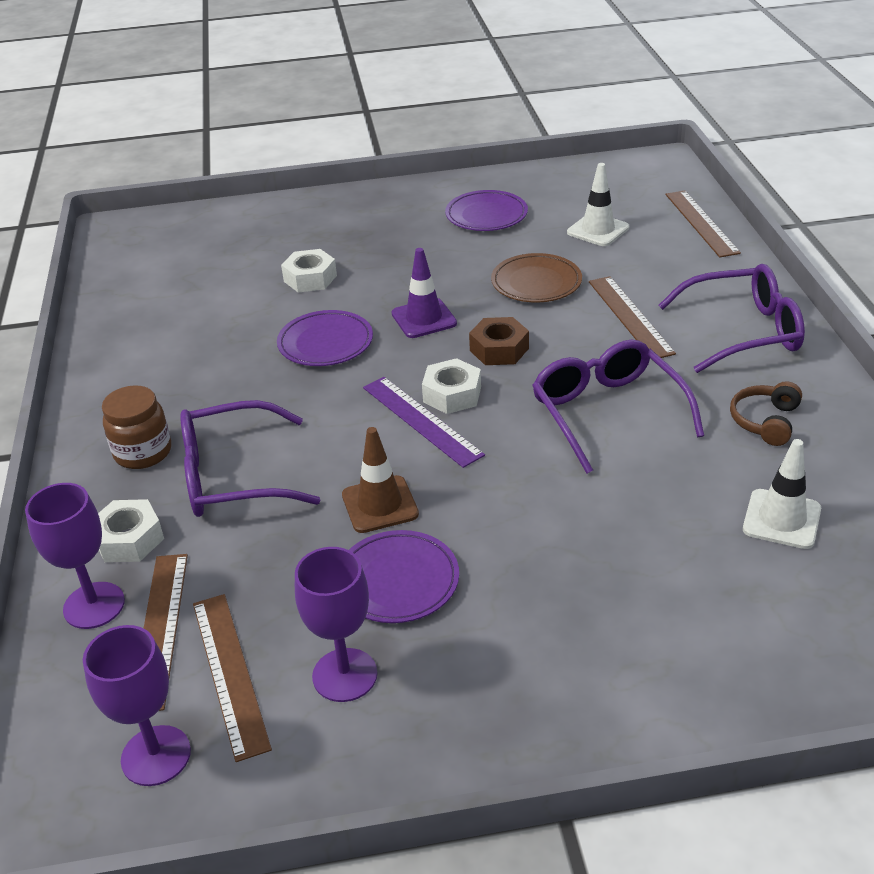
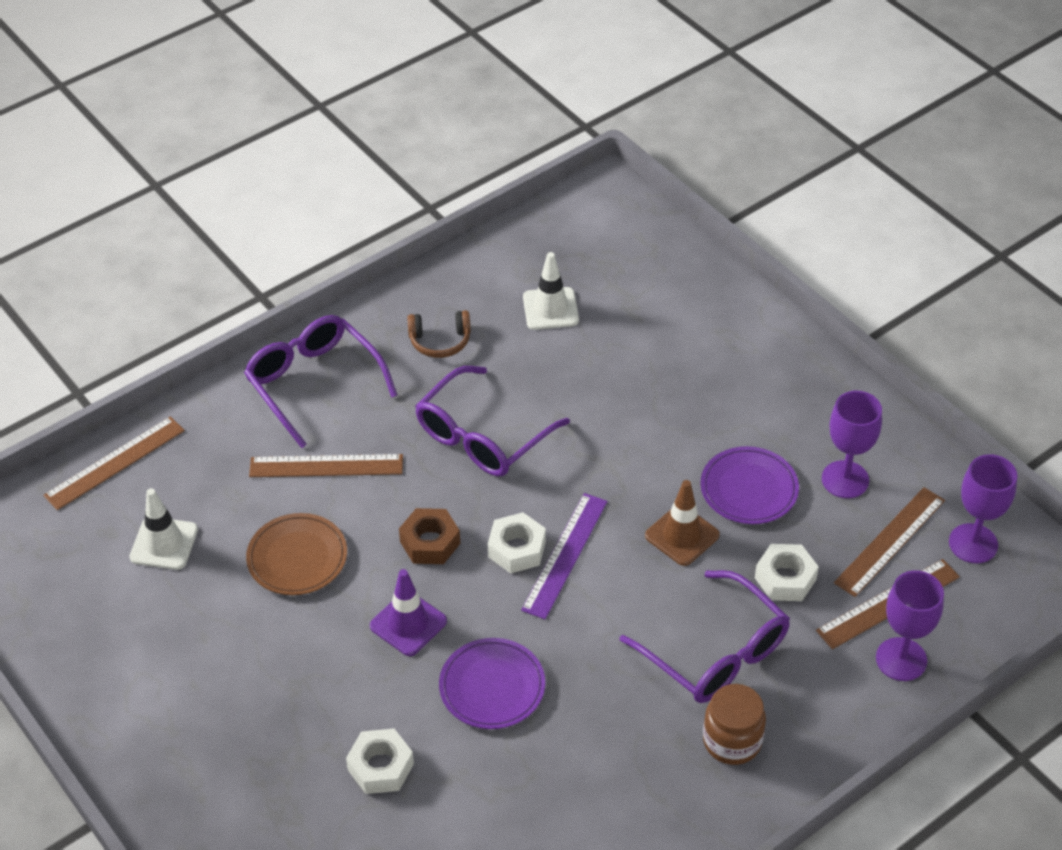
camera: 120 degrees left, 10 degrees up
(129, 539) = (828, 681): white nut -> white nut (785, 579)
(486, 215) = (166, 659): purple plate -> none
(630, 316) = (326, 466): brown ruler -> brown ruler turned 45 degrees clockwise

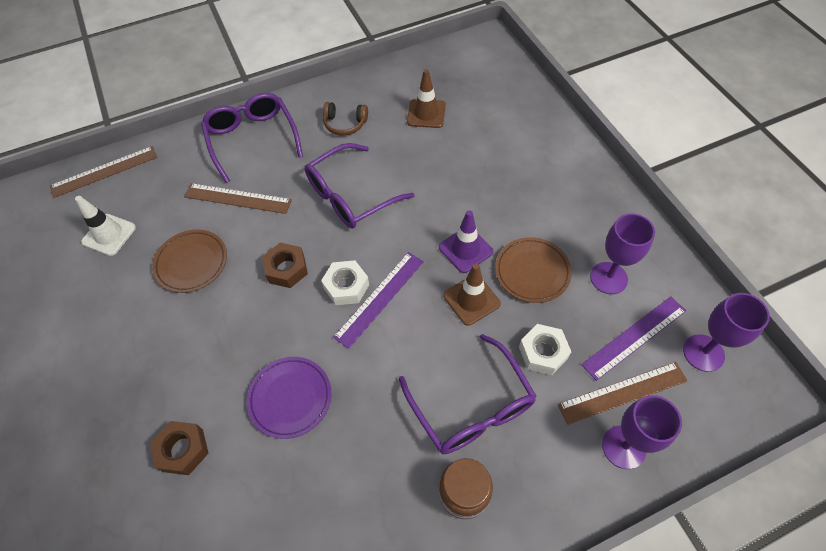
camera: 15 degrees right, 10 degrees up
(381, 767) = (183, 450): white nut -> brown nut
(408, 623) = (248, 331): purple traffic cone -> purple traffic cone (465, 249)
(550, 309) = (426, 114): white traffic cone -> brown traffic cone
(749, 489) = (532, 272): purple plate -> brown plate
(890, 541) = (634, 337): brown ruler -> purple ruler

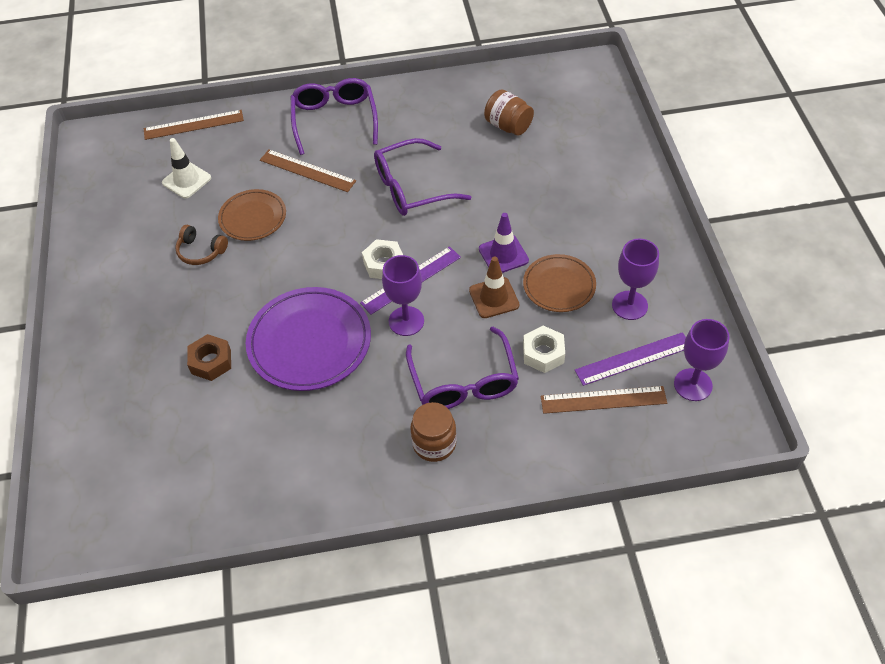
camera: 15 degrees right, 5 degrees down
(286, 269) = (335, 239): brown nut -> none
(290, 398) = (309, 342): purple plate -> purple plate, size x1.67
(345, 124) = (426, 121): brown headphones -> brown headphones (201, 251)
(426, 114) = (508, 126): brown traffic cone -> brown jar
(623, 447) = (586, 441): purple goblet -> purple goblet (406, 321)

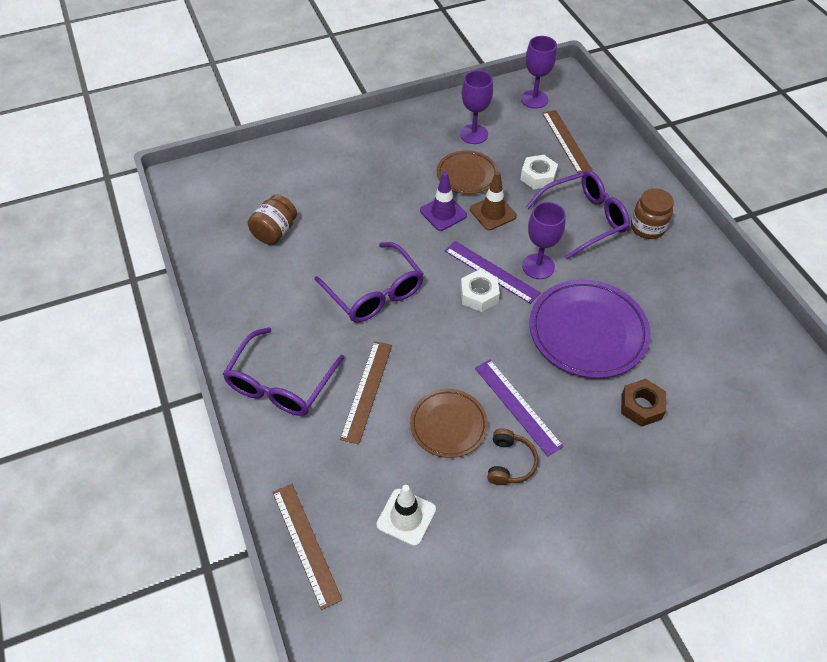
camera: 105 degrees left, 0 degrees up
(334, 120) = (280, 384): purple glasses -> purple glasses turned 45 degrees counterclockwise
(633, 359) = (523, 129): purple ruler -> purple ruler (517, 406)

